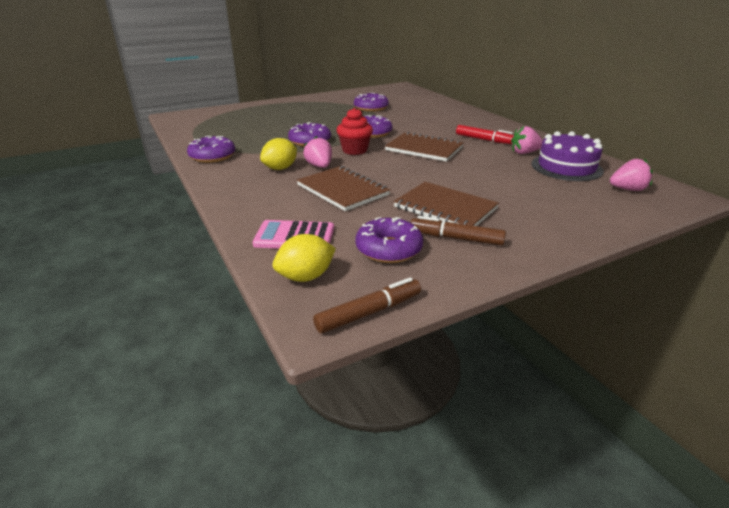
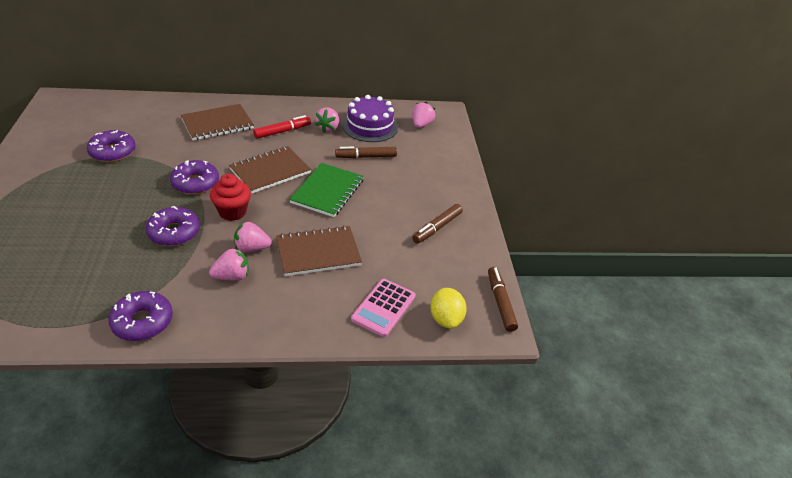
camera: 70 degrees left, 10 degrees up
(280, 168) = (232, 276): yellow lemon -> pink strawberry
(388, 249) = (432, 265): purple donut -> none
(432, 174) = (327, 191): none -> green notebook
(445, 208) = (391, 212): brown notebook -> brown notebook (217, 124)
(513, 177) = (366, 157): none -> brown marker

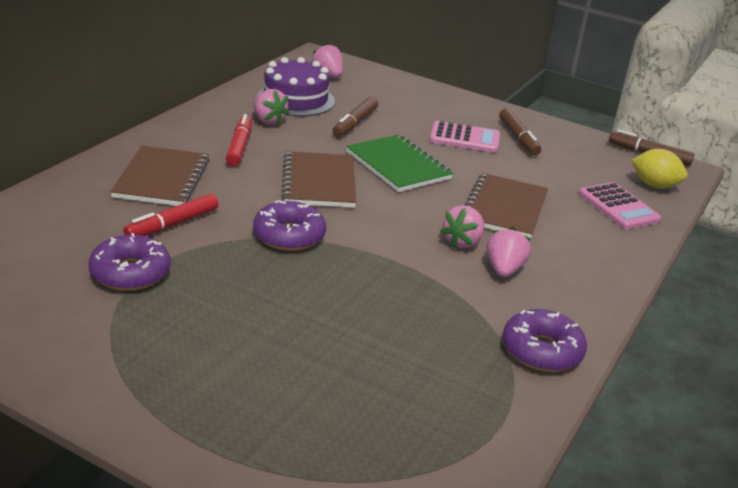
camera: 55 degrees left, 10 degrees down
(172, 145) = (173, 224): none -> red marker
(174, 232) = (383, 281): purple donut -> none
(232, 212) = (379, 231): red cupcake -> none
(403, 205) = (465, 138): none -> pink calculator

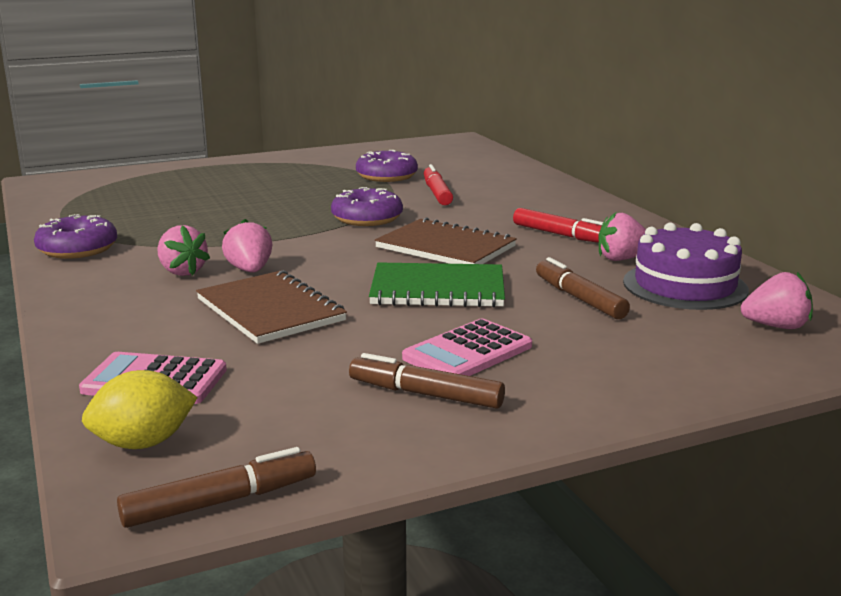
camera: 130 degrees right, 10 degrees down
(162, 179) = (520, 201): brown notebook -> none

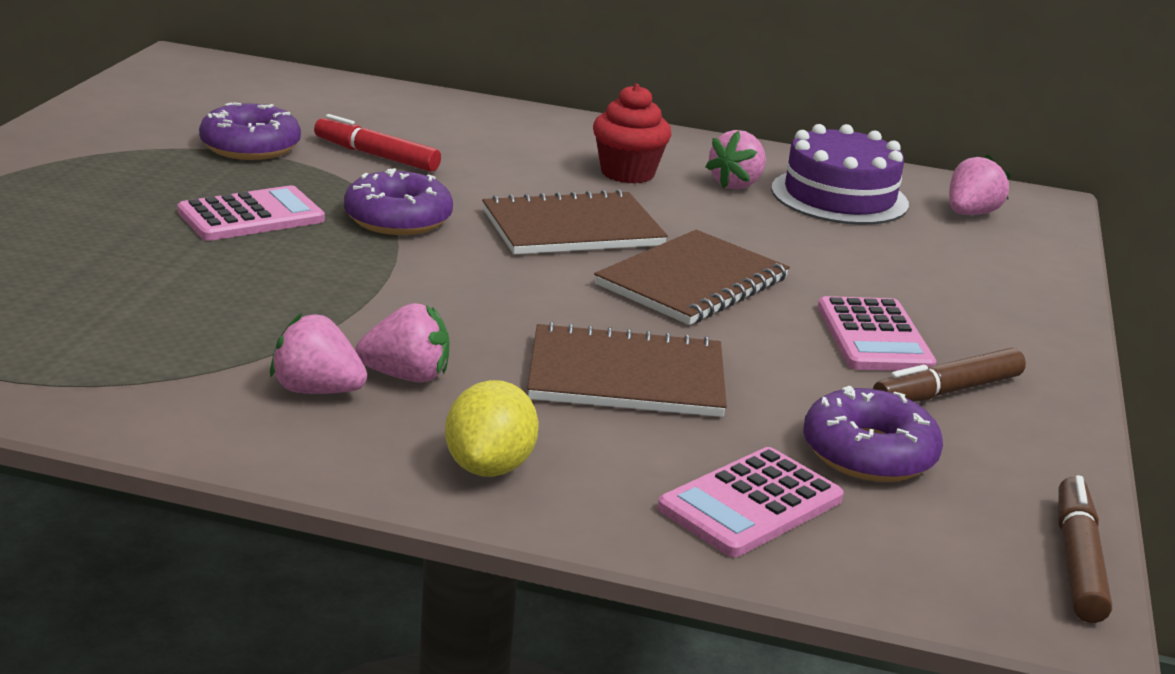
camera: 55 degrees left, 5 degrees up
(77, 249) = (175, 408): purple donut -> purple donut (868, 453)
(143, 443) = (910, 560): yellow lemon -> yellow lemon (489, 467)
(250, 270) = (472, 340): pink strawberry -> pink strawberry (316, 390)
(306, 199) = (251, 216): none -> pink calculator
(438, 289) = (692, 282): green notebook -> brown notebook
(561, 235) = (627, 173): red marker -> red cupcake
(579, 299) = (810, 243): brown marker -> none

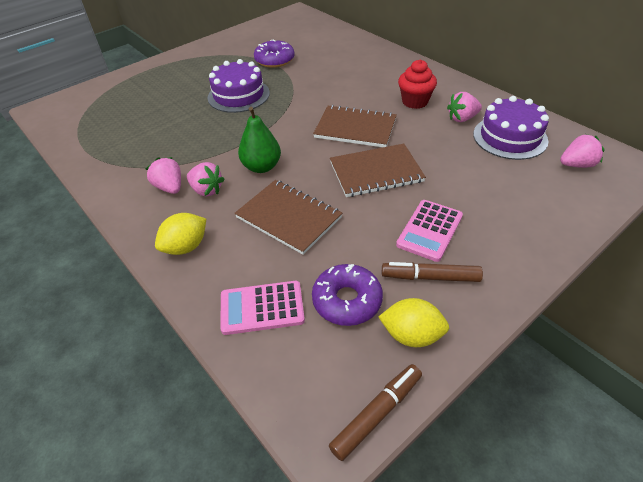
camera: 40 degrees right, 20 degrees up
(251, 216) = (238, 95): pink calculator -> purple cake
(376, 156) = (317, 73): red marker -> none
(398, 219) = (289, 108): purple donut -> none
(470, 318) = (261, 167): none -> green pear
(1008, 463) = (411, 335): none -> yellow lemon

